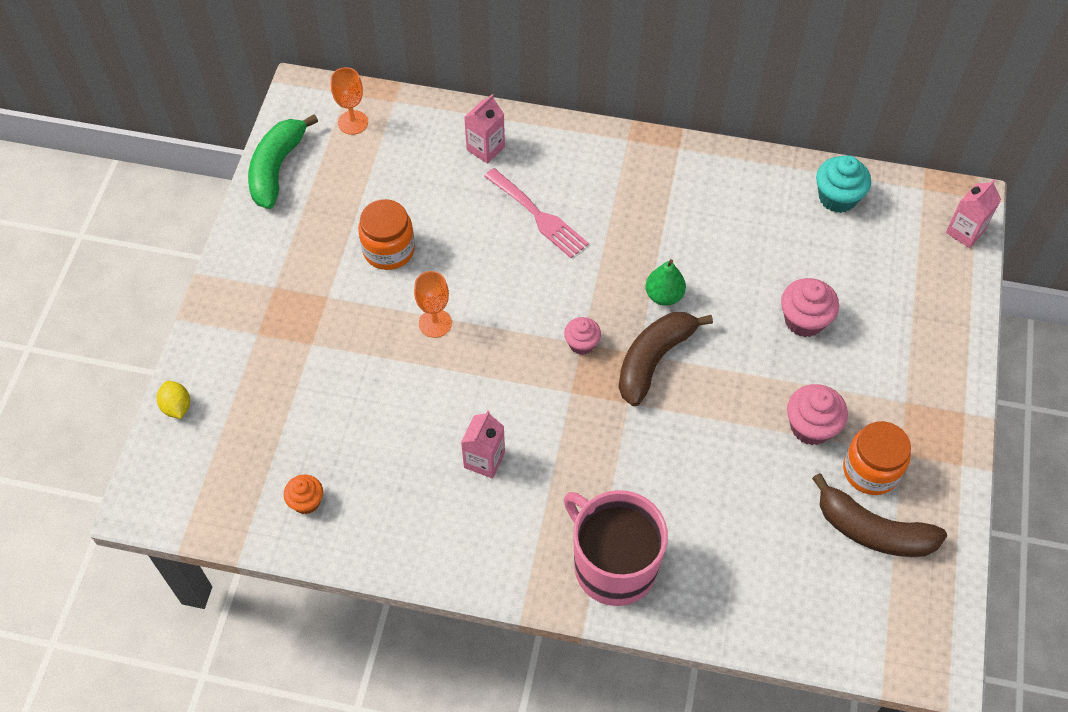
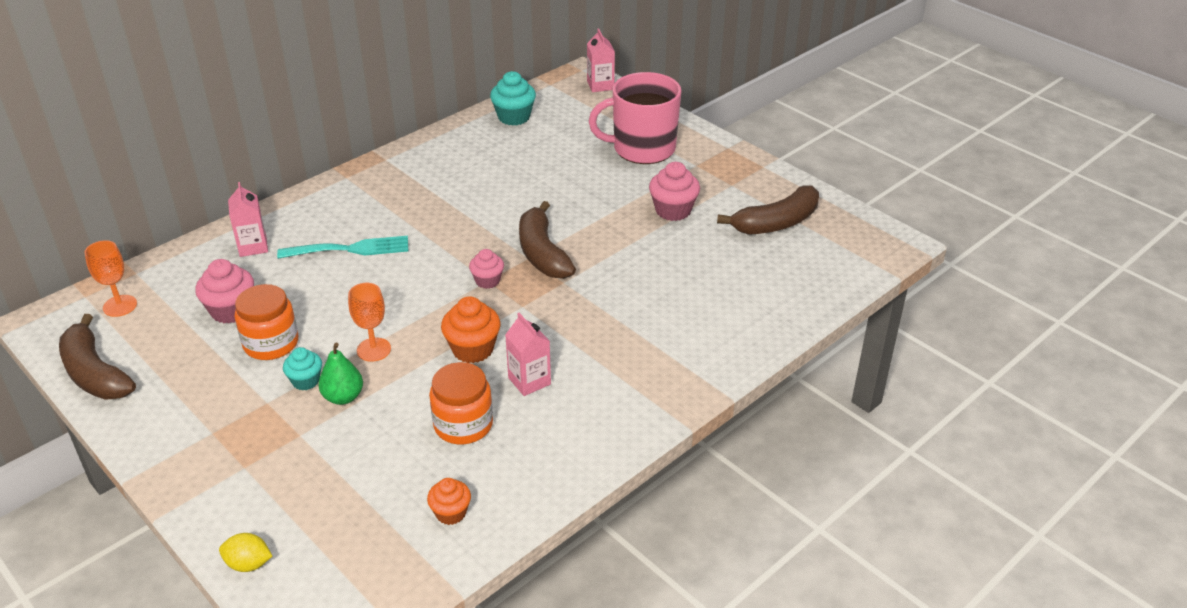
camera: 55 degrees left, 20 degrees down
(277, 168) = (95, 373): green banana -> brown banana
(367, 304) = (305, 381): none -> turquoise cupcake
(489, 392) = (473, 349): none -> orange cupcake
(538, 216) = (350, 249): pink fork -> turquoise fork
(613, 565) = (690, 354): pink mug -> pink mug (642, 148)
(664, 295) = (496, 223): green pear -> green pear (343, 397)
(804, 320) = (589, 174): pink cupcake -> pink cupcake (231, 311)
(870, 470) = (731, 202): orange jar -> orange jar (463, 425)

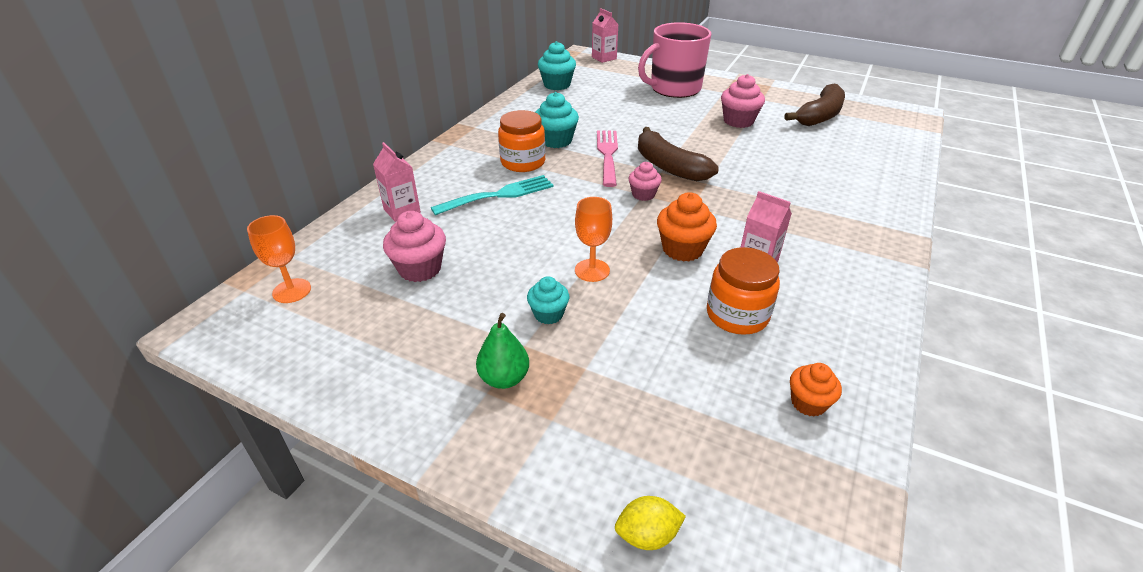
camera: 20 degrees left, 0 degrees up
(95, 373) = (303, 365): brown banana -> none
(271, 343) = (484, 288): orange jar -> orange jar (523, 162)
(343, 397) = (599, 319): green pear -> green pear (504, 378)
(454, 195) = (556, 141): none -> turquoise cupcake
(492, 224) = (607, 154): none -> pink fork

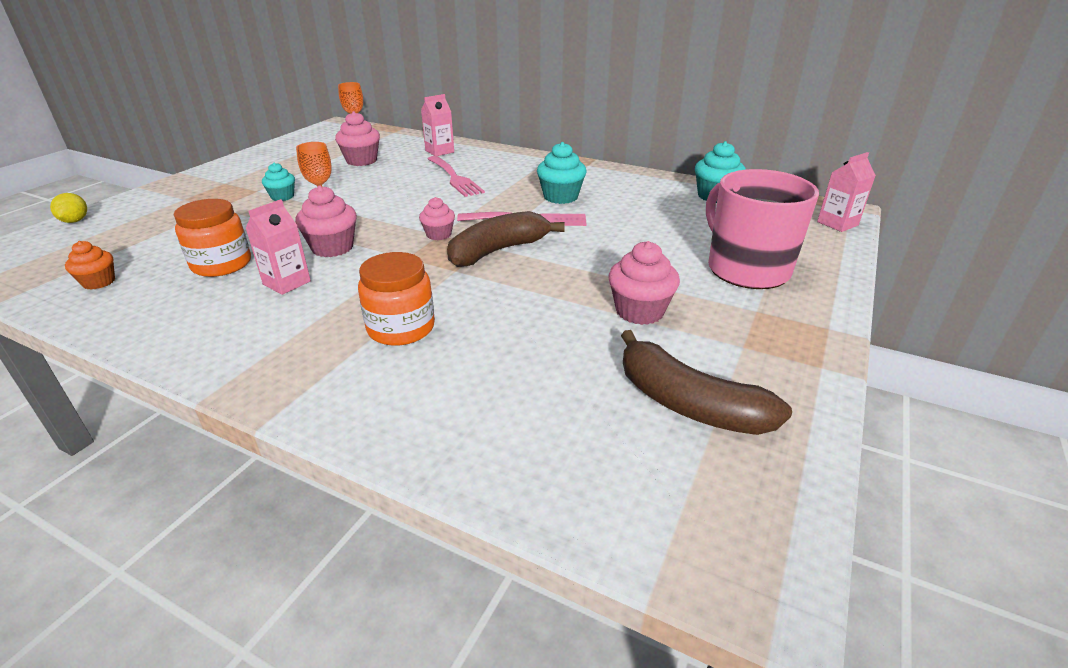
camera: 90 degrees right, 5 degrees down
(499, 195) = (455, 178): turquoise fork -> pink fork
(504, 378) = (231, 186): green pear -> none
(523, 162) = (513, 184): orange jar -> orange jar (401, 328)
(682, 249) = (332, 248): orange cupcake -> pink cupcake

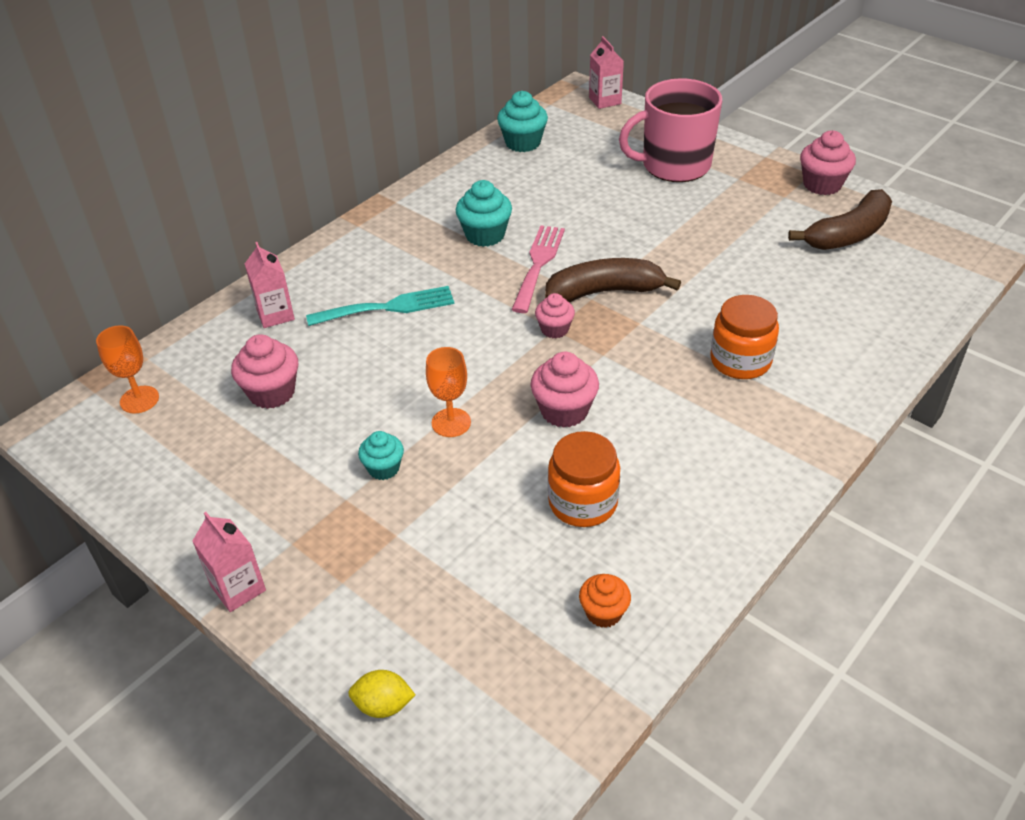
camera: 75 degrees left, 10 degrees up
(287, 283) = (641, 442): pink carton -> pink carton (238, 588)
(455, 178) = (388, 307): pink fork -> turquoise fork
(498, 251) = (605, 292): brown banana -> brown banana turned 105 degrees clockwise
(639, 311) = (732, 230): pink cupcake -> pink cupcake (822, 184)

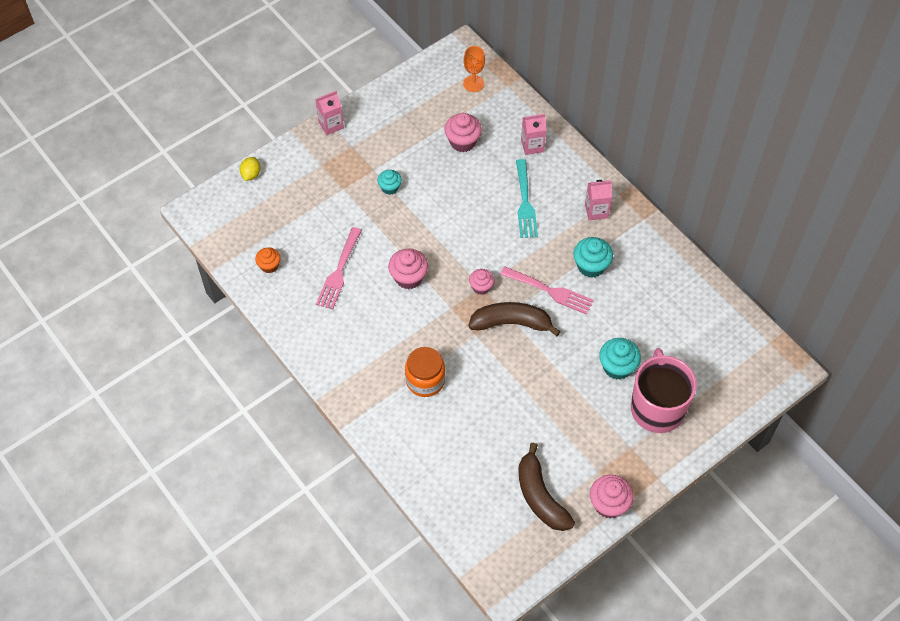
camera: 100 degrees right, 15 degrees up
(451, 422) = (415, 222): orange goblet -> none
(523, 143) = (710, 310): turquoise cupcake -> turquoise cupcake (617, 367)
(583, 502) = (339, 272): orange jar -> pink fork
(605, 101) = (768, 383): pink carton -> pink carton (596, 211)
(605, 292) = (511, 323): brown banana -> brown banana turned 90 degrees counterclockwise

